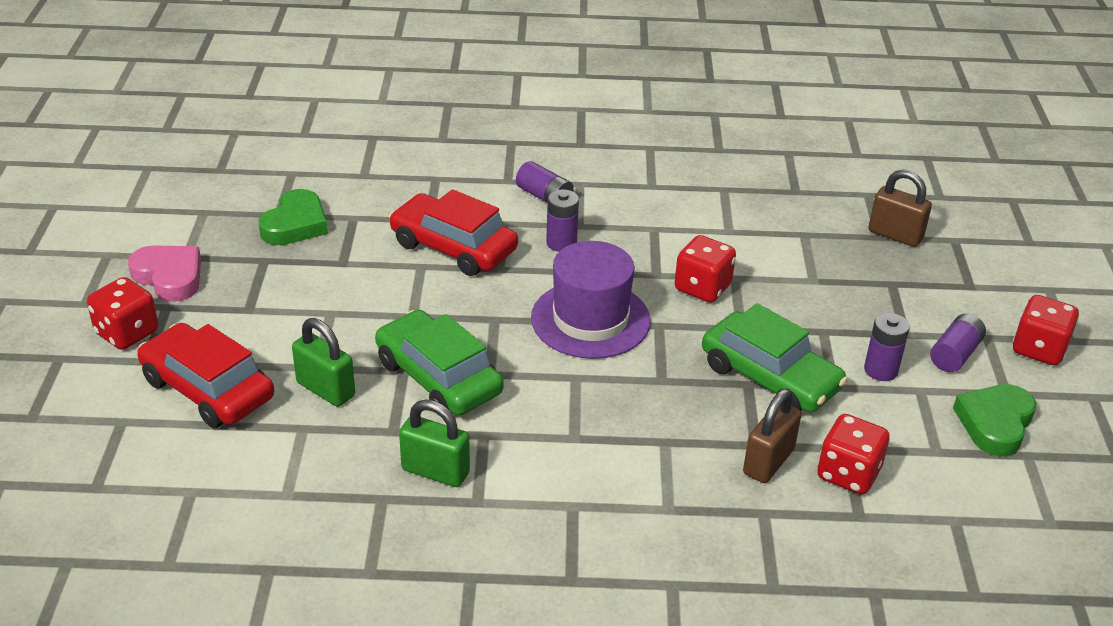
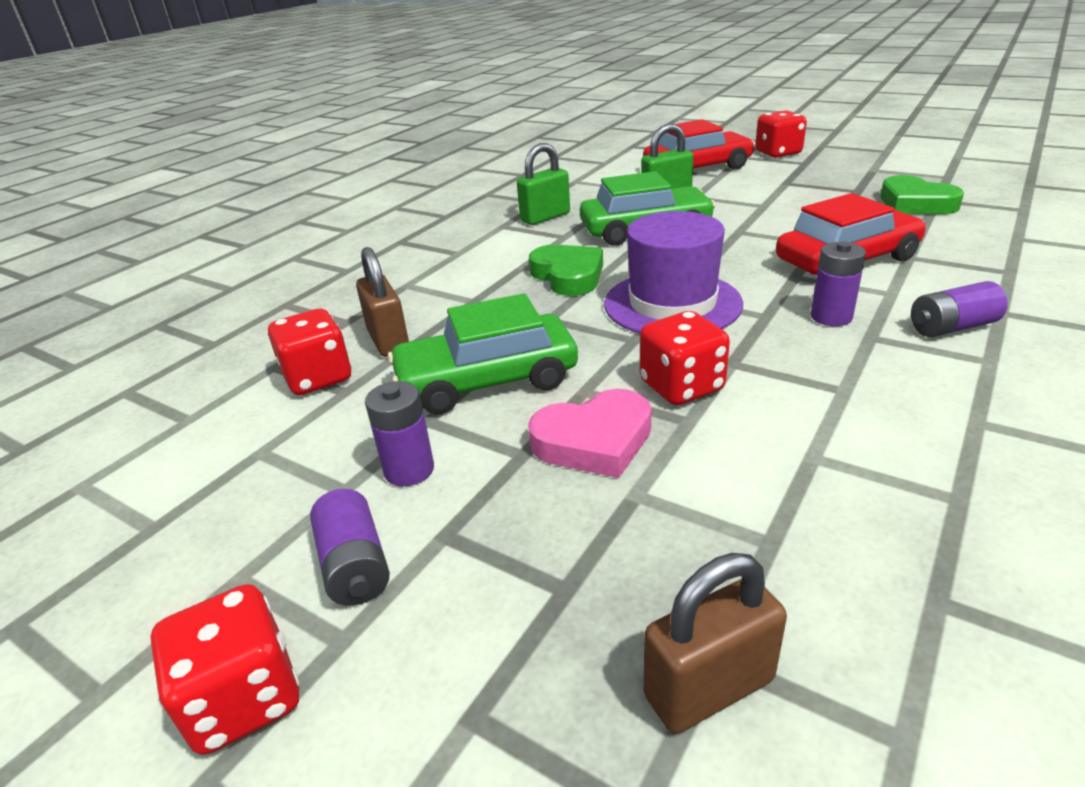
camera: 125 degrees right, 5 degrees down
(169, 277) = (845, 164): pink heart -> pink heart (594, 441)
(995, 423) = (220, 527): green heart -> green heart (568, 276)

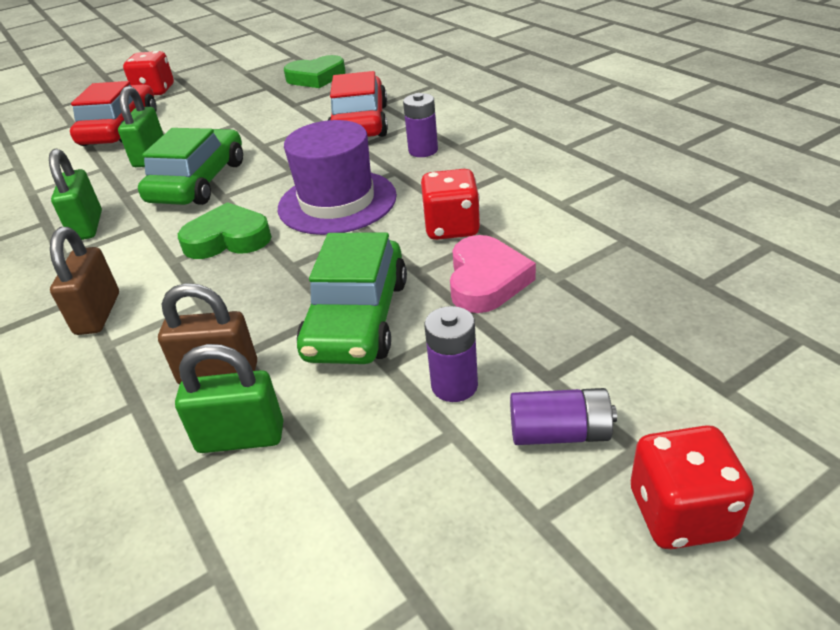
camera: 65 degrees left, 5 degrees up
(318, 378) = (241, 437): red dice -> green padlock
(709, 688) = (727, 291): brown padlock -> brown padlock (98, 314)
(952, 327) = (473, 121): purple battery -> none

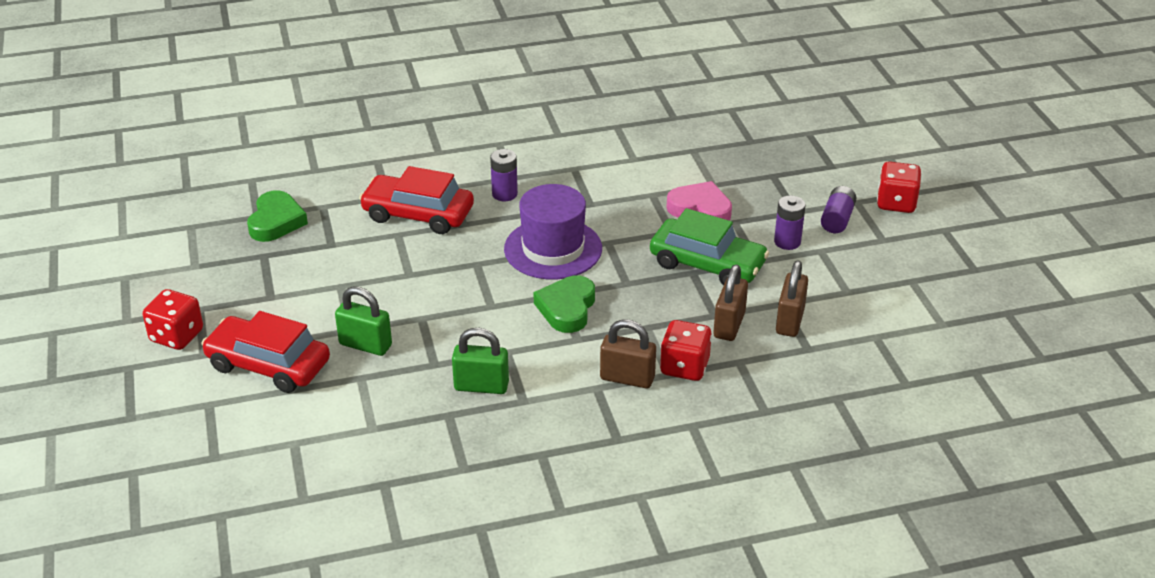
camera: 75 degrees left, 0 degrees up
(198, 182) = (452, 317): green car -> none
(241, 437) = (790, 321): green padlock -> brown padlock
(452, 227) = (630, 207): red dice -> red dice (684, 367)

